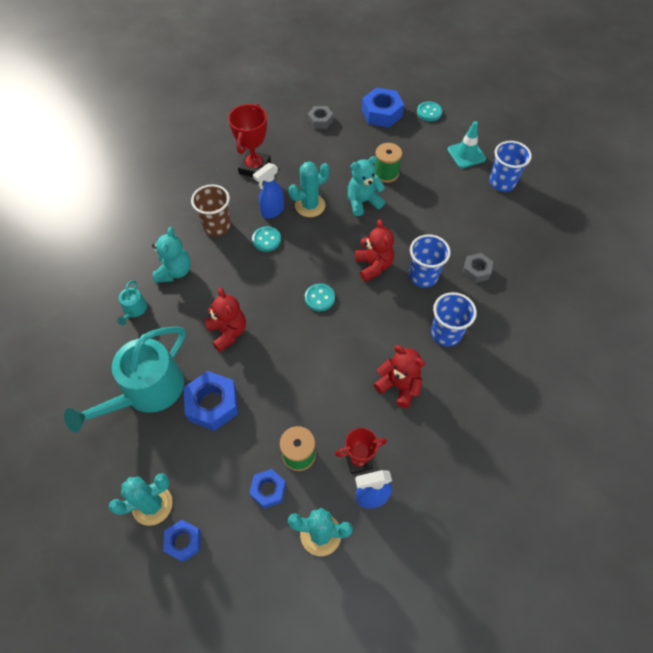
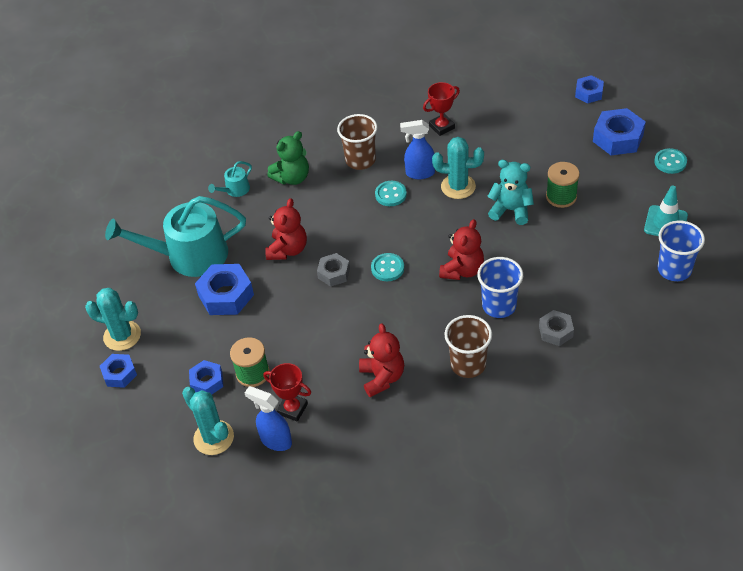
camera: 45 degrees right, 10 degrees down
(174, 271) = (292, 178): turquoise teddy bear -> green teddy bear
(255, 167) = (442, 127): red trophy -> red trophy, size x0.66
(320, 121) = (547, 115): grey nut -> grey nut (334, 273)
(333, 91) = (589, 93): none -> blue nut
(446, 333) = (468, 364): blue cup -> brown cup

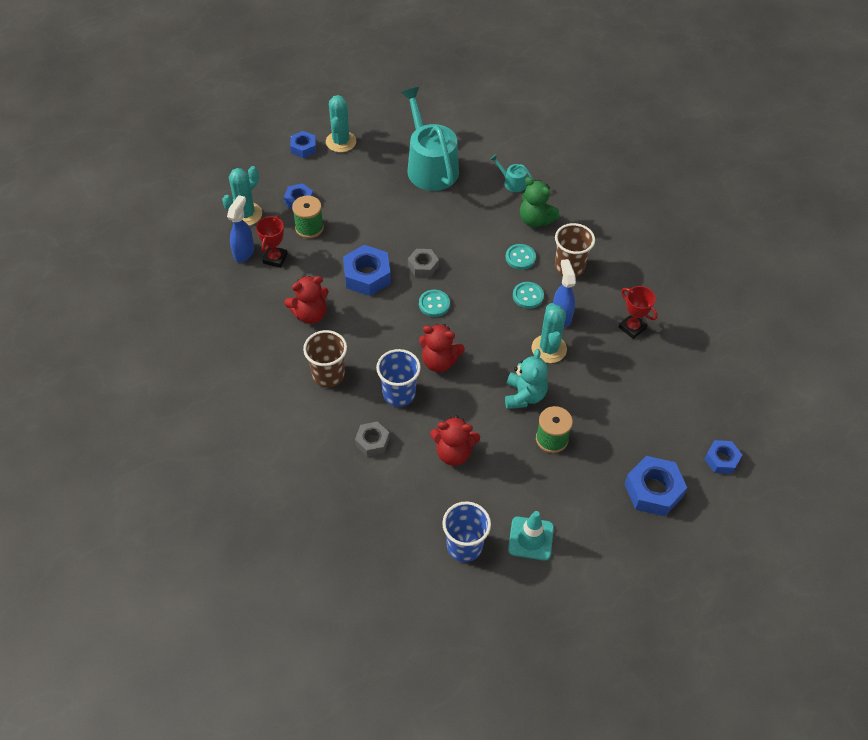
camera: 75 degrees right, 5 degrees up
(226, 295) = (389, 197): blue nut -> blue nut (367, 276)
(288, 250) = (446, 230): red teddy bear -> red teddy bear (453, 453)
(670, 162) = (626, 544): turquoise button -> turquoise button (520, 258)

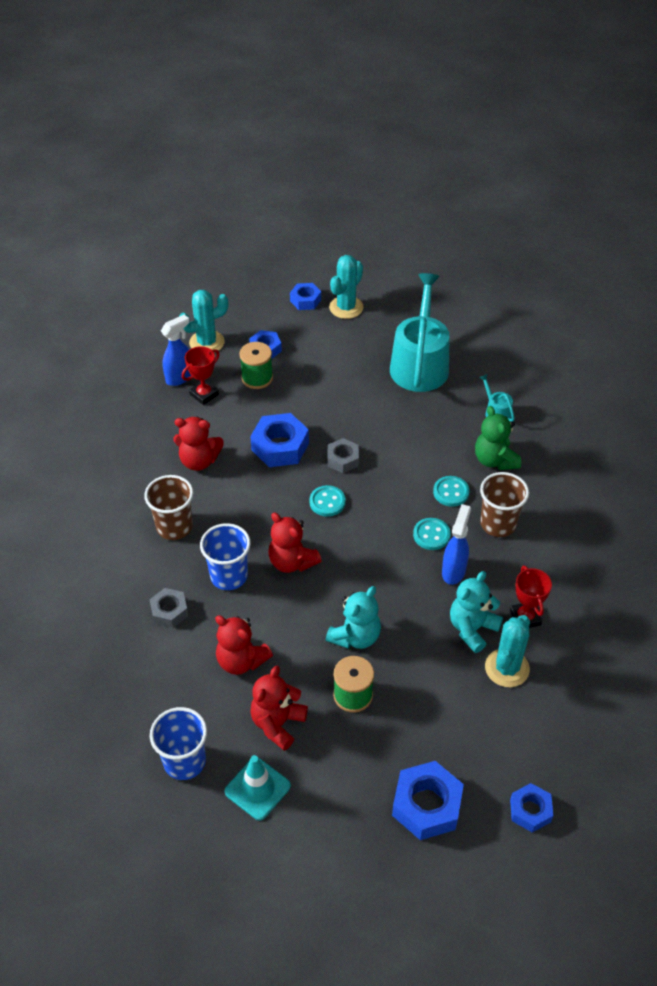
camera: 30 degrees right, 5 degrees down
(512, 485) = (277, 723): none -> red teddy bear
(549, 349) = (416, 599): turquoise cactus -> turquoise cactus (507, 668)
(602, 352) = (472, 628): none -> turquoise teddy bear

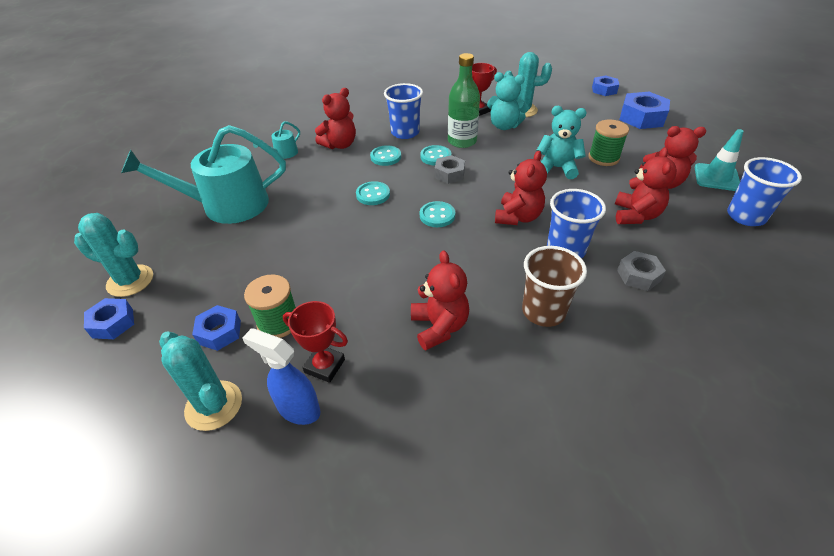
camera: 110 degrees left, 5 degrees down
(280, 446) = (383, 267): blue nut -> none
(343, 459) = (379, 220): grey nut -> grey nut (449, 174)
(385, 465) = (373, 194): none -> turquoise button
(453, 571) = (462, 141): blue spray bottle -> green bottle
(495, 460) = (340, 145): green teddy bear -> red teddy bear
(498, 524) = (405, 132): brown cup -> blue cup

